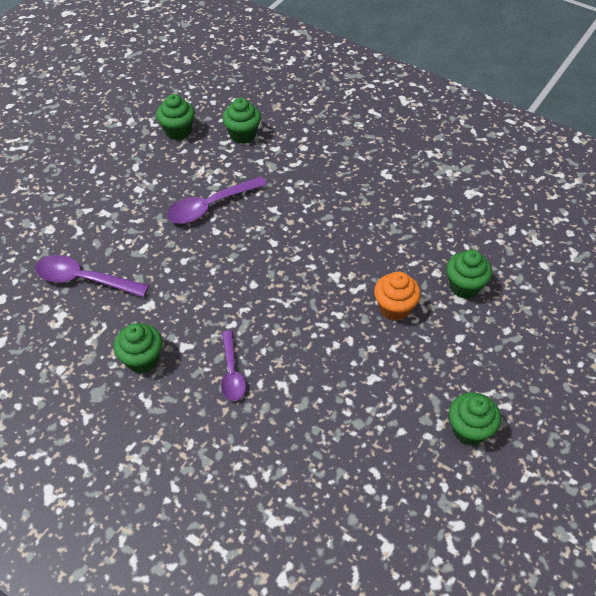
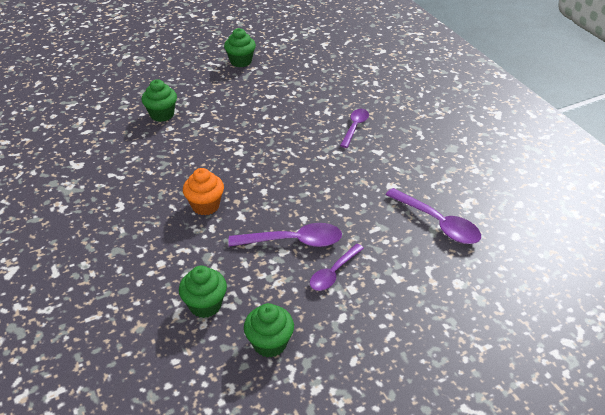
camera: 150 degrees left, 10 degrees down
(142, 359) = (412, 154): green cupcake -> none
(160, 194) = (333, 273): none -> purple spoon
(394, 308) = (220, 120): orange cupcake -> orange cupcake (205, 206)

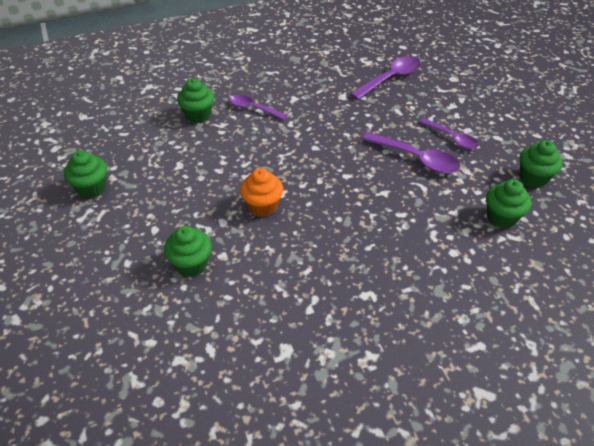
camera: 85 degrees left, 5 degrees up
(205, 206) = (368, 219): orange cupcake -> orange cupcake (262, 206)
(293, 241) = (416, 158): purple spoon -> purple spoon turned 120 degrees clockwise
(338, 97) = (198, 115): none -> green cupcake

